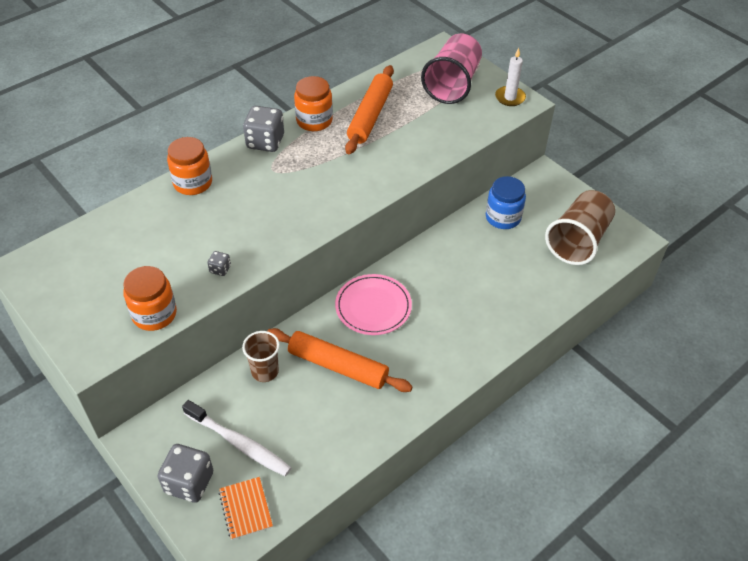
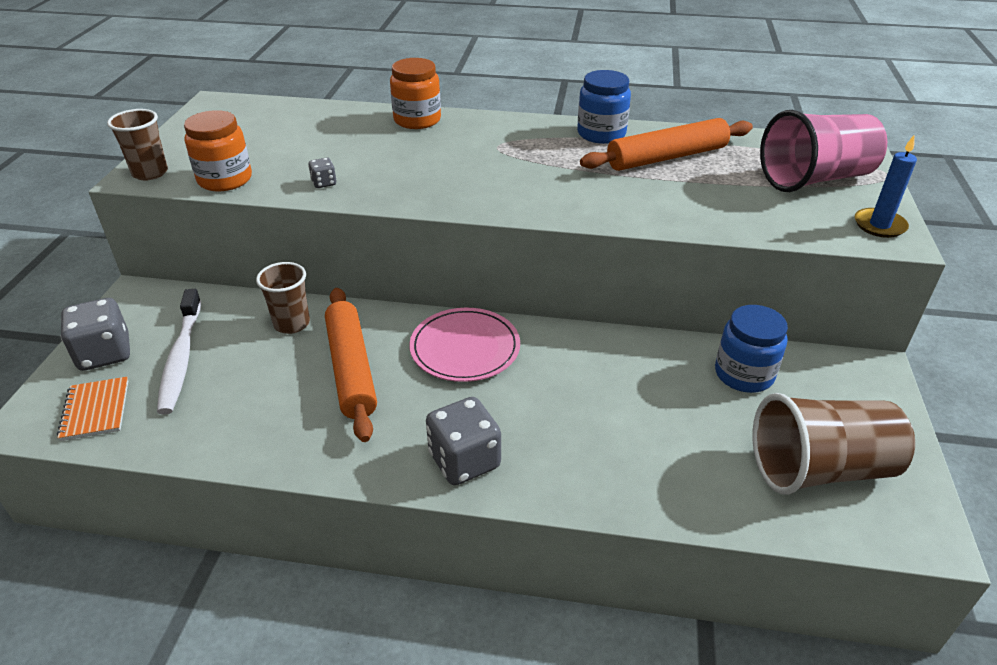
camera: 50 degrees right, 10 degrees down
(93, 349) = (150, 173): none -> brown cup
(245, 509) = (95, 410): orange notebook -> orange notebook turned 45 degrees counterclockwise
(265, 142) = (527, 125): grey dice -> grey dice (464, 460)
(314, 121) = (601, 134): orange jar -> blue jar
(510, 98) = (879, 225): white candle -> blue candle

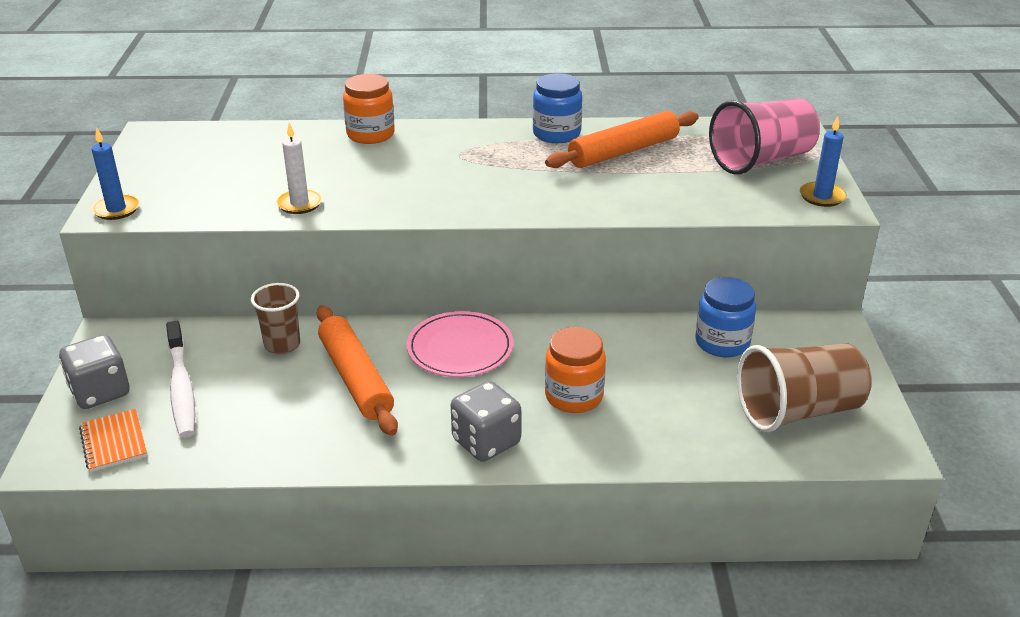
camera: 10 degrees left, 5 degrees down
(150, 173) = (116, 209): brown cup -> blue candle
(225, 179) = (197, 209): orange jar -> orange jar (574, 396)
(324, 183) = (299, 204): grey dice -> white candle

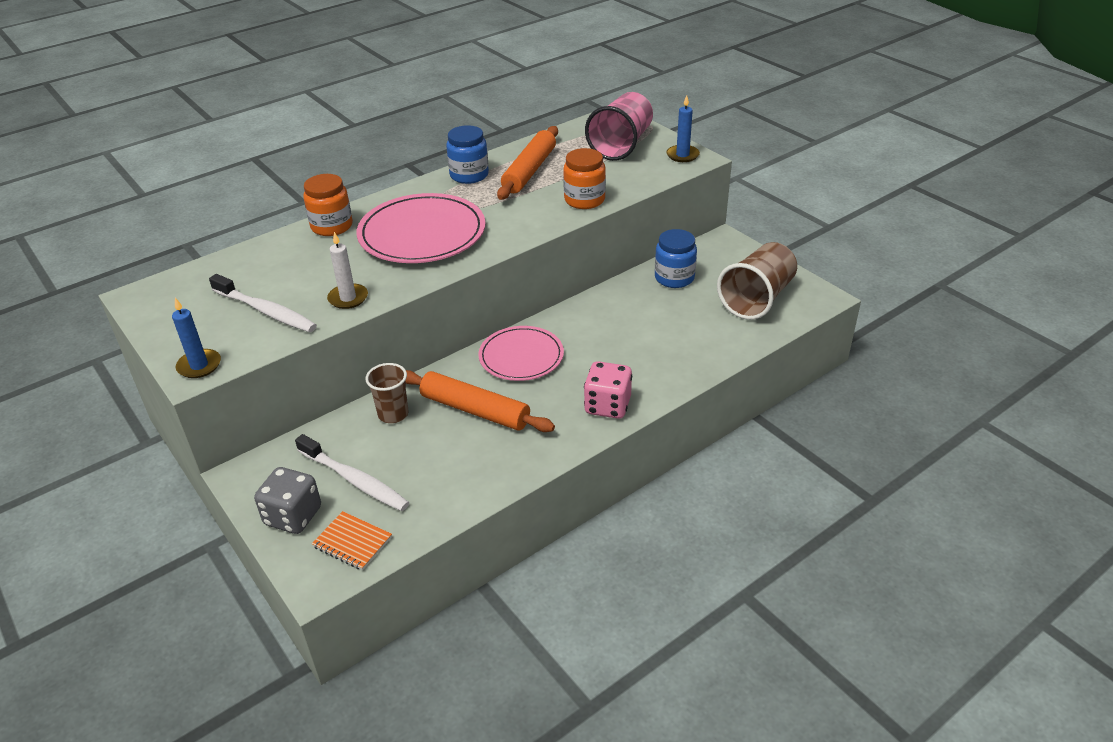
camera: 35 degrees left, 5 degrees up
(222, 186) = (266, 311): none -> white toothbrush
(439, 172) = (422, 234): none -> pink plate
(486, 442) = (607, 406): grey dice -> pink dice
(574, 396) = (627, 352): orange jar -> orange jar (584, 200)

